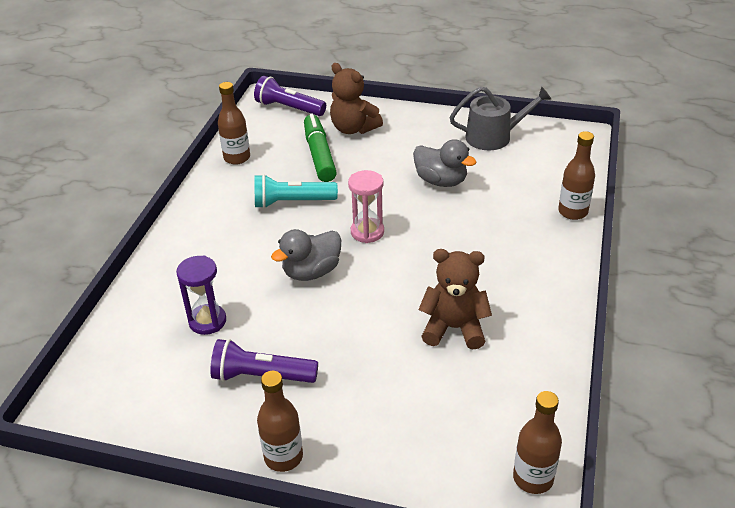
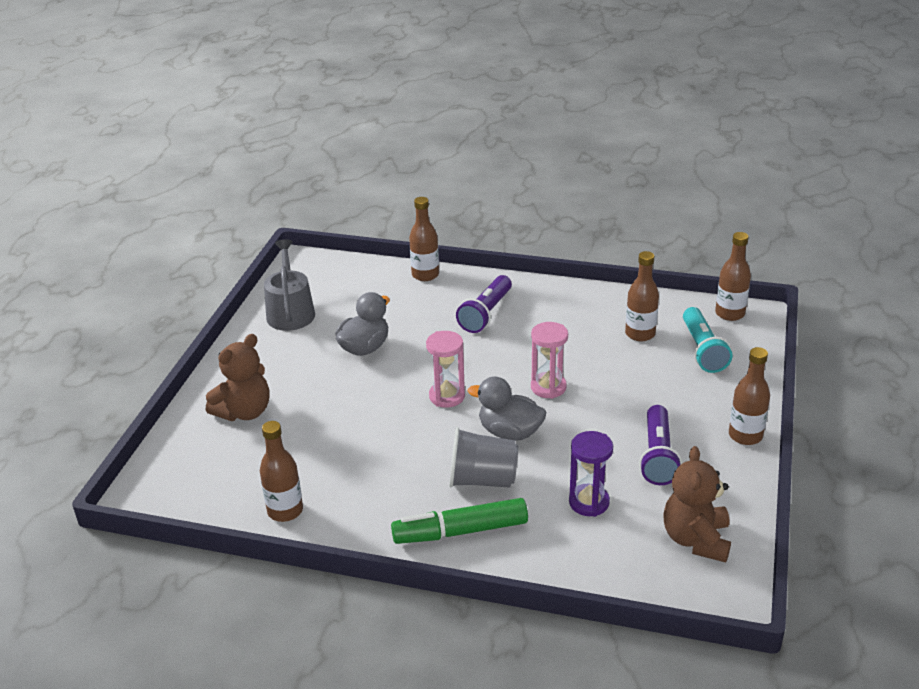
camera: 90 degrees left, 5 degrees down
(251, 255) = (482, 479): none -> grey cup
(289, 108) = (176, 471): purple flashlight -> purple flashlight (486, 314)
(292, 202) = (388, 454): turquoise flashlight -> turquoise flashlight (702, 350)
(311, 272) = (510, 432): grey duck -> grey duck turned 150 degrees clockwise
(319, 155) = (295, 437): green marker -> green marker (460, 531)
(378, 299) = (548, 387): none -> pink hourglass
(454, 328) = (582, 344): brown teddy bear -> brown teddy bear (696, 539)
(478, 379) = (640, 334): none -> brown bottle

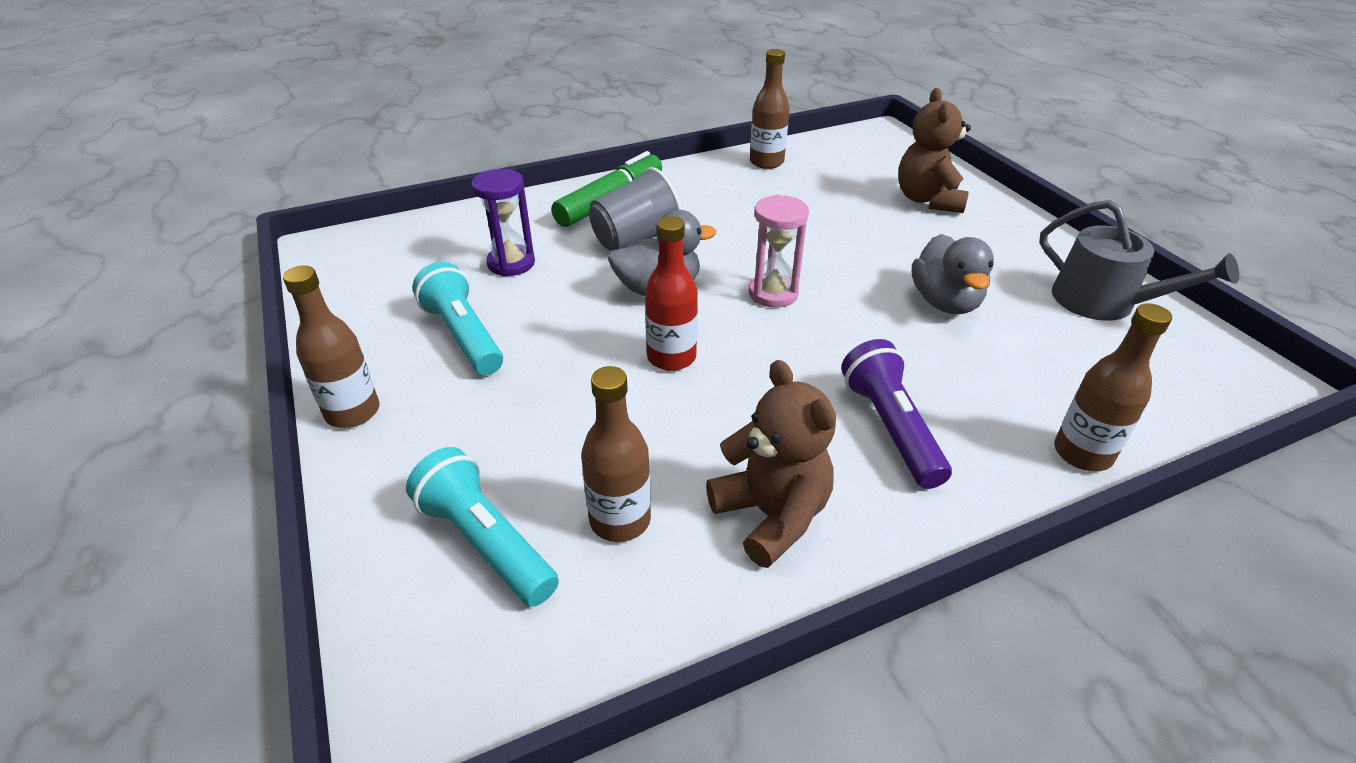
camera: 140 degrees right, 5 degrees up
(548, 387) = (671, 357): pink hourglass -> red bottle
(658, 456) = (463, 336): purple flashlight -> turquoise flashlight
(696, 539) = (376, 276): brown teddy bear -> brown teddy bear (771, 515)
(729, 314) = (473, 685): brown bottle -> none

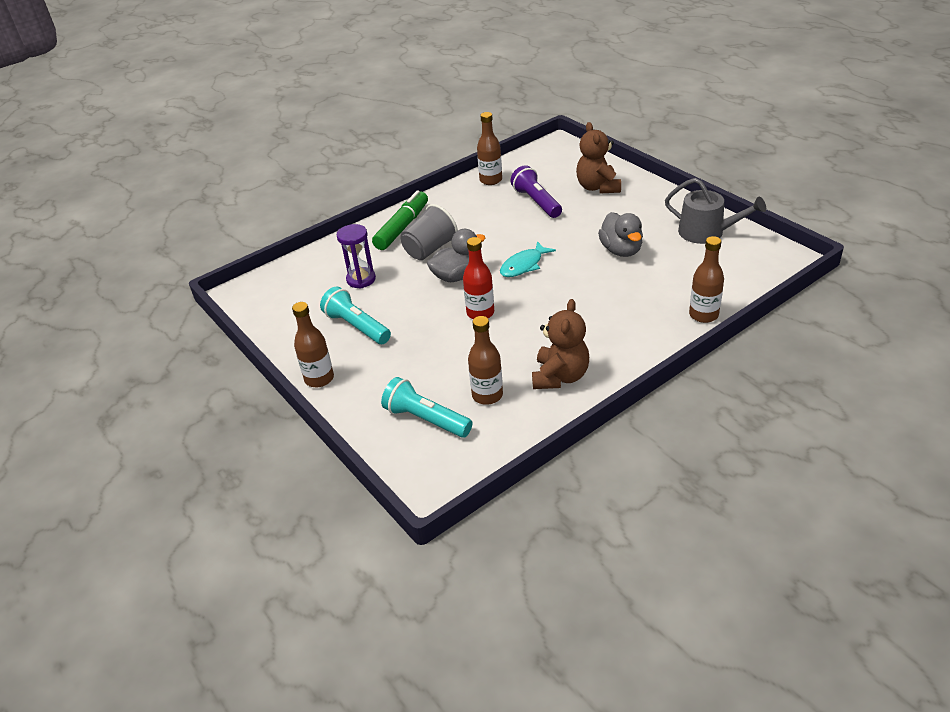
camera: 10 degrees left, 0 degrees up
(771, 515) = (560, 376): brown teddy bear -> brown teddy bear turned 60 degrees clockwise
(773, 293) = (523, 265): pink hourglass -> turquoise fish
(890, 428) = (607, 324): purple flashlight -> purple flashlight (536, 202)

